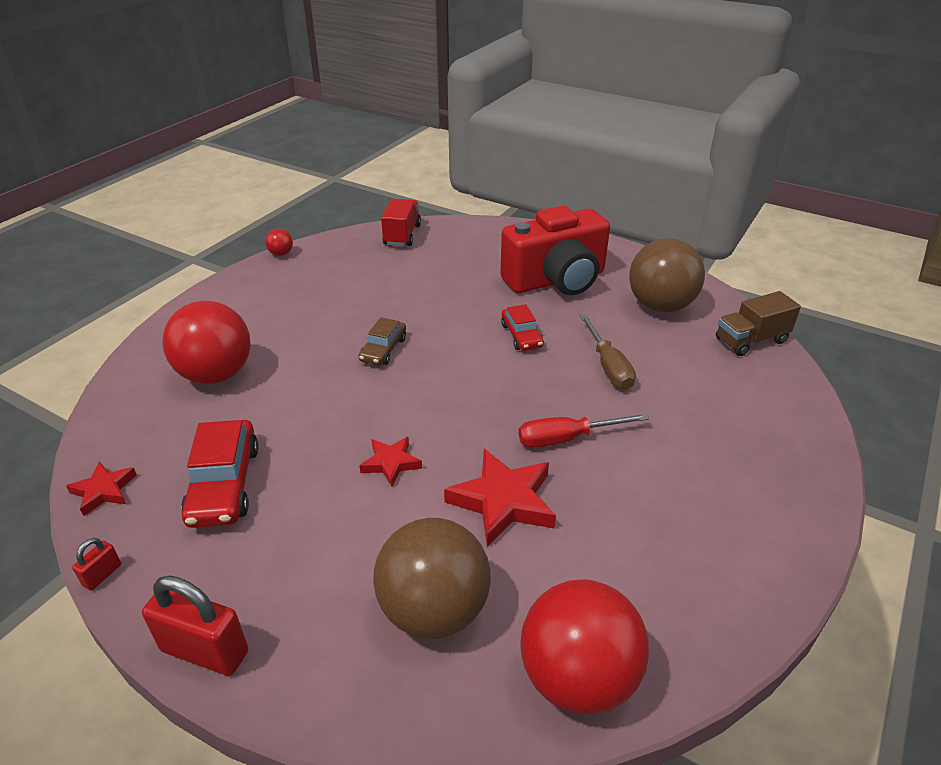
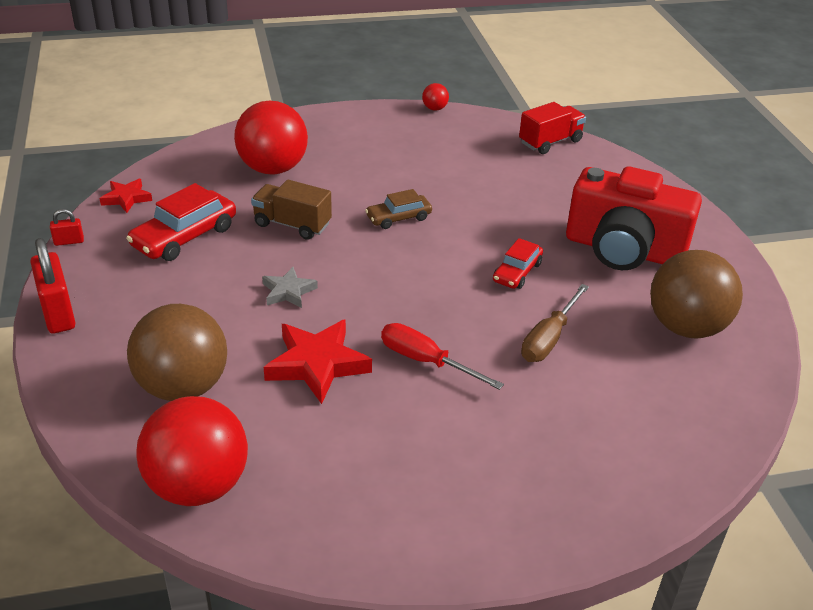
camera: 45 degrees right, 0 degrees up
(391, 463) = (288, 291): red star -> grey star
(751, 340) = (724, 409): brown truck -> brown truck (292, 224)

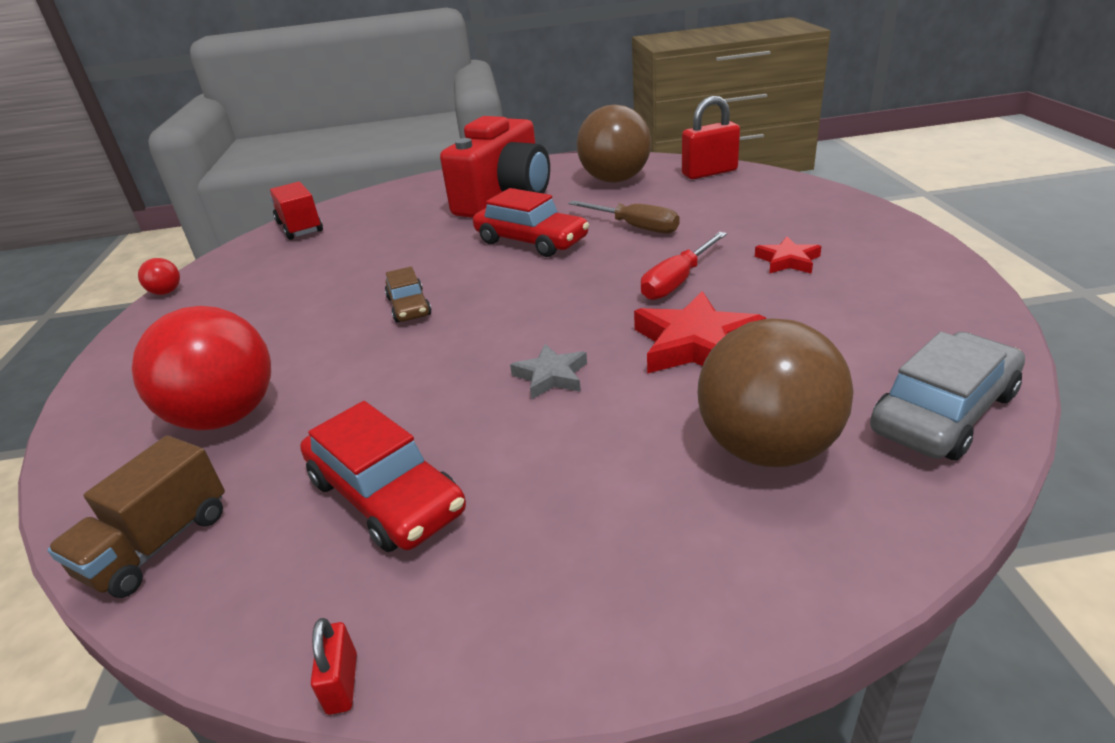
camera: 80 degrees left, 5 degrees down
(58, 313) = (599, 648): red padlock -> red padlock (709, 173)
(126, 198) = (214, 603): red star -> red star (787, 261)
(198, 485) = (943, 412): red ball -> grey car
(292, 224) = (393, 385): brown truck -> brown truck (158, 544)
(517, 272) = (531, 241): red car -> red car, size x1.64

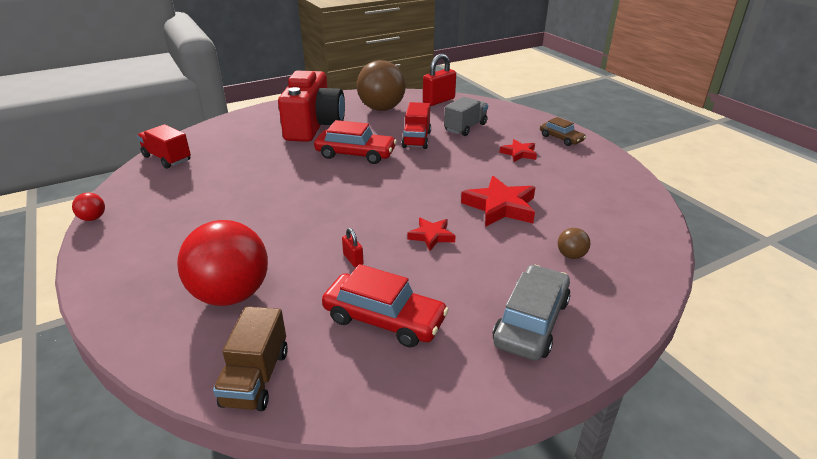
camera: 25 degrees left, 0 degrees up
(342, 683) = (438, 415): red padlock -> red padlock (353, 259)
(409, 306) = (304, 206): brown car -> brown car (561, 138)
(551, 376) = (431, 236): grey star -> red star
(634, 227) = (416, 139): brown screwdriver -> red truck
(678, 281) = (466, 171): red screwdriver -> none
(724, 214) = (465, 127): none -> grey truck
(766, 448) = (571, 255): brown ball -> brown ball, size x0.41
(943, 412) = (639, 224): grey car -> grey car (531, 322)

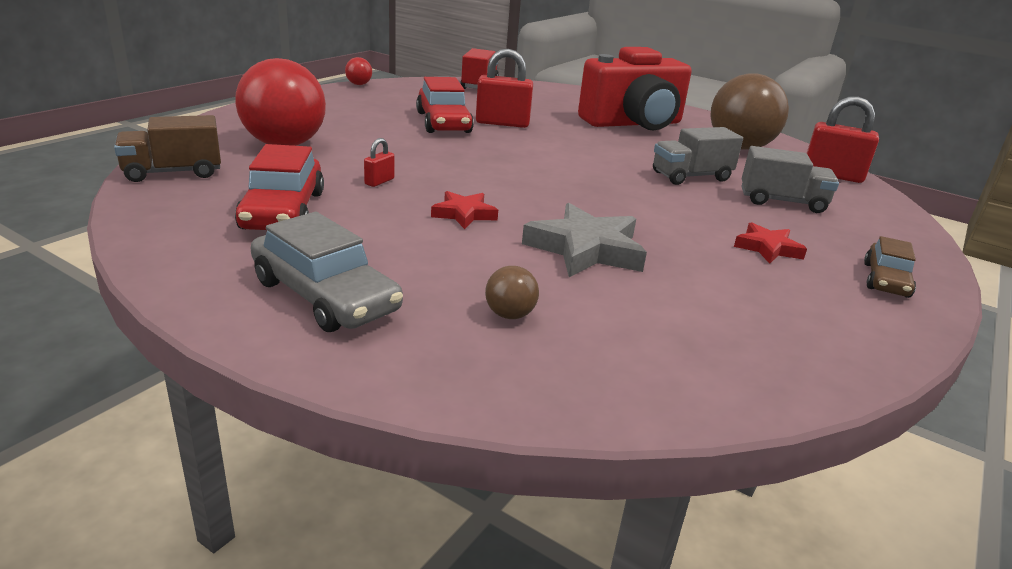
camera: 60 degrees right, 5 degrees down
(270, 174) = (502, 123): none -> red padlock
(355, 154) = (600, 151): red car -> red car (443, 122)
(416, 139) = (691, 176): red truck -> grey truck
(500, 207) = (585, 249): red star -> grey star
(531, 322) = (325, 296): grey car -> grey car turned 45 degrees clockwise

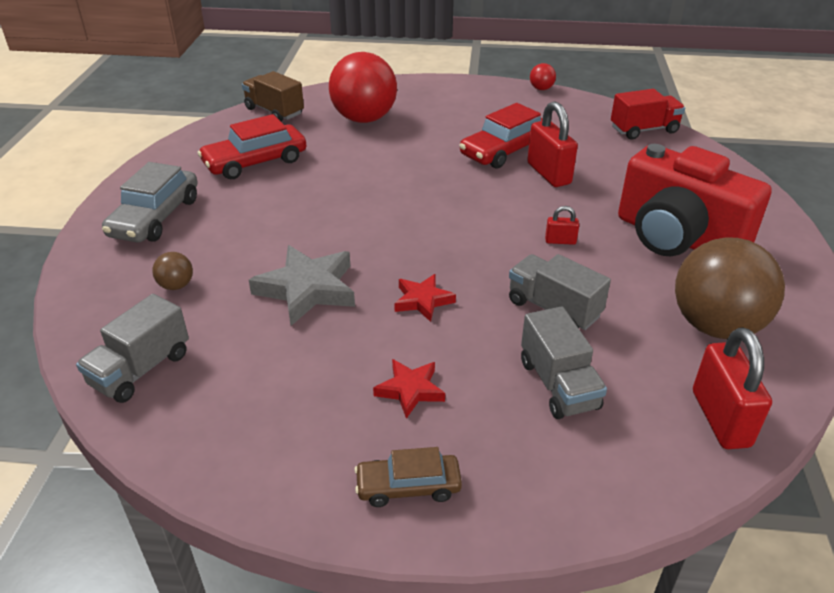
camera: 65 degrees right, 10 degrees up
(379, 181) = (340, 172): red padlock -> red padlock (560, 241)
(464, 214) = (318, 221): red star -> red star (423, 300)
(667, 371) = (141, 369): none -> grey truck

